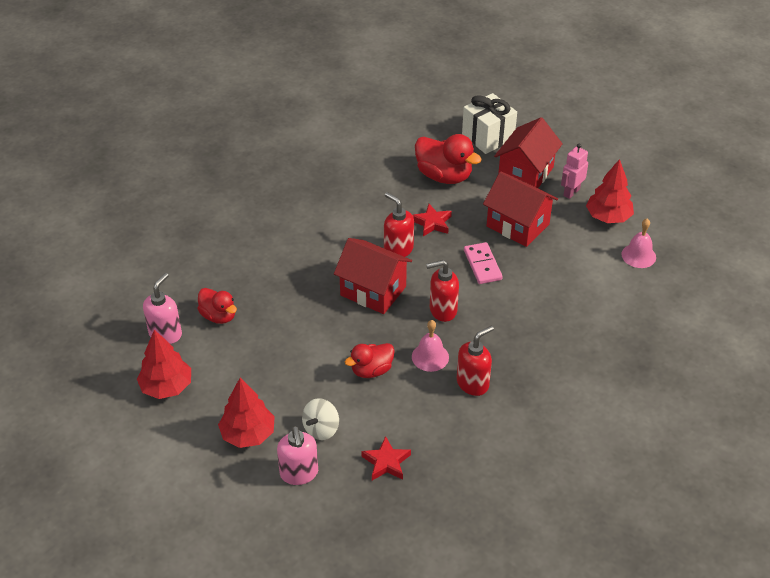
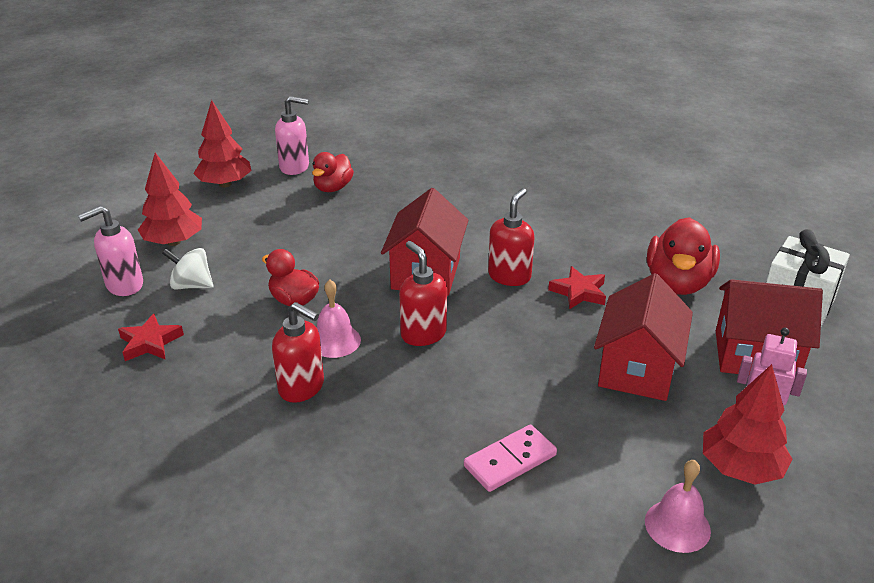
camera: 70 degrees right, 10 degrees down
(482, 265) = (530, 351): pink domino -> pink domino (510, 461)

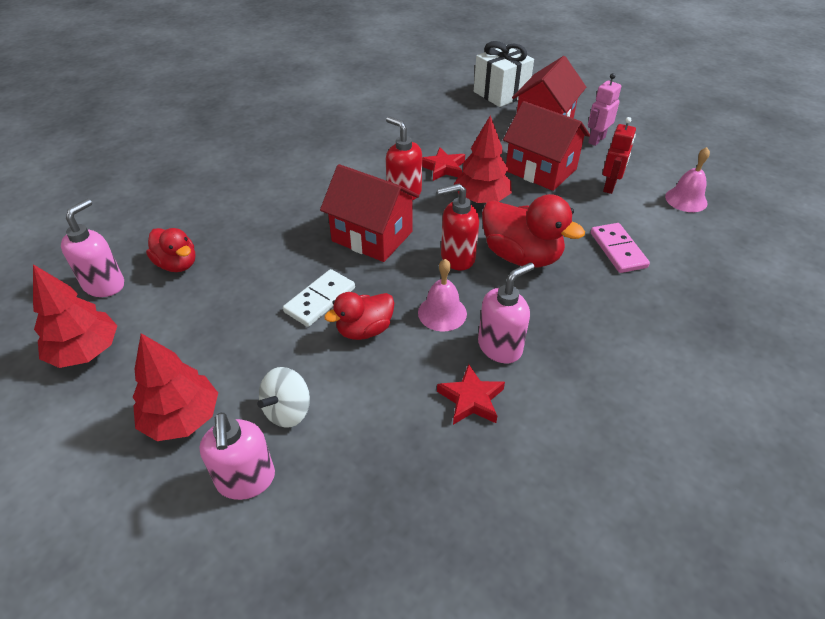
camera: 70 degrees left, 10 degrees up
(150, 342) = (378, 462): red star -> red star (471, 399)
(302, 387) = (500, 347): red soap dispenser -> pink soap dispenser
(322, 267) = (320, 300): none -> white domino
(648, 439) = (610, 186): none -> red robot
(678, 283) = (455, 126): red duck -> red duck (521, 256)
(740, 468) = (642, 162): red tree -> red tree (481, 199)

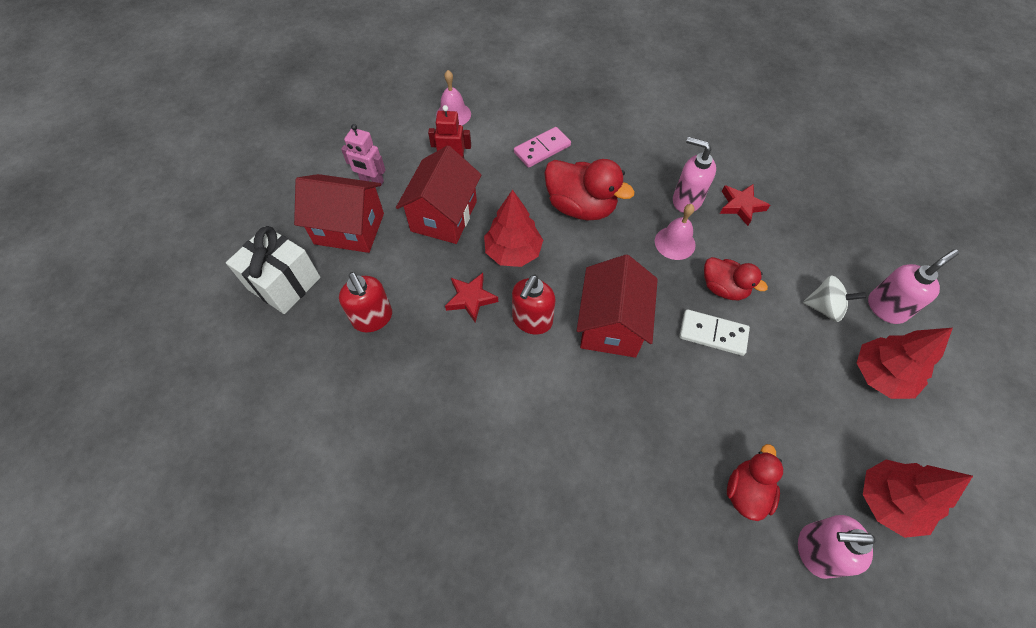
camera: 110 degrees left, 15 degrees up
(457, 258) = (606, 250): red soap dispenser -> red soap dispenser (373, 318)
(521, 256) = (580, 207): red duck -> red duck turned 105 degrees clockwise

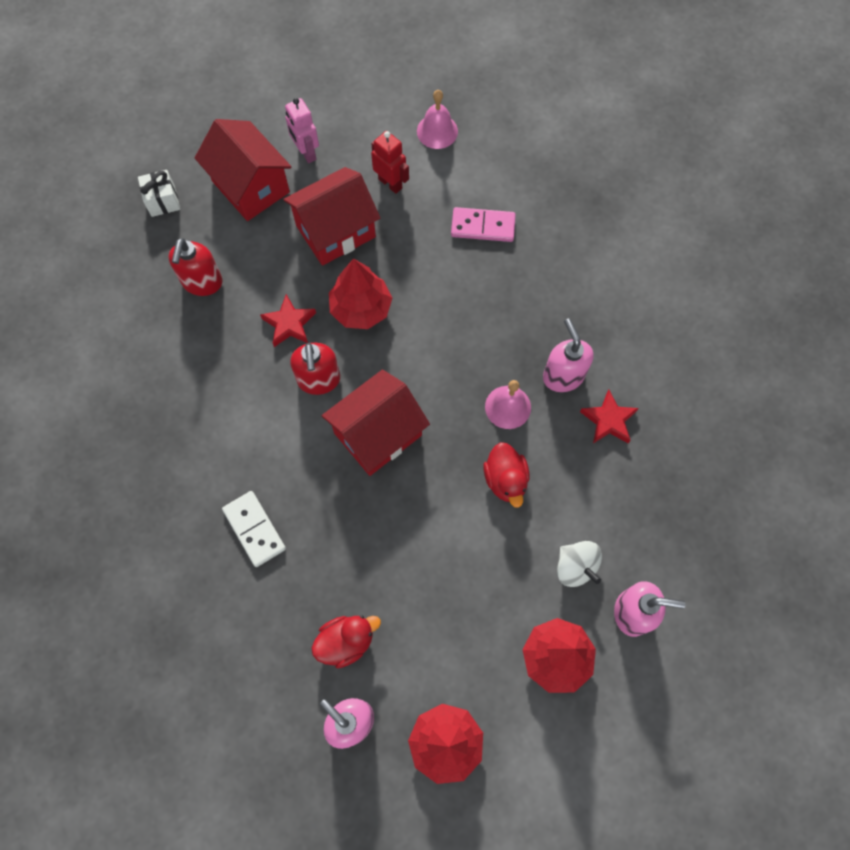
camera: 40 degrees right, 10 degrees up
(284, 283) = (163, 201): white gift -> white gift, size x0.57
(532, 320) = (319, 380): red soap dispenser -> red soap dispenser turned 75 degrees counterclockwise
(580, 207) = (460, 310): red duck -> none
(713, 334) = (453, 509): white domino -> white domino (254, 529)

